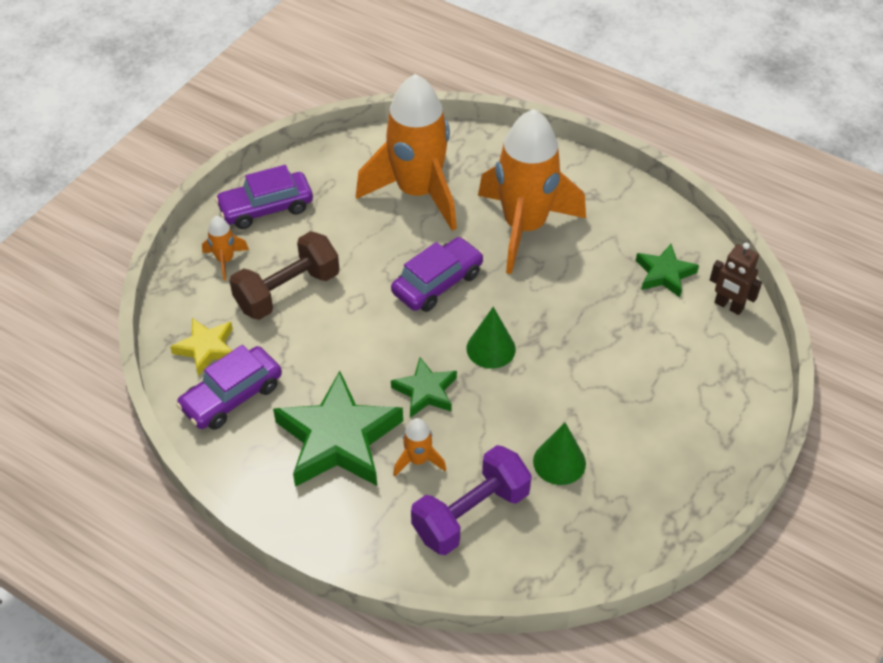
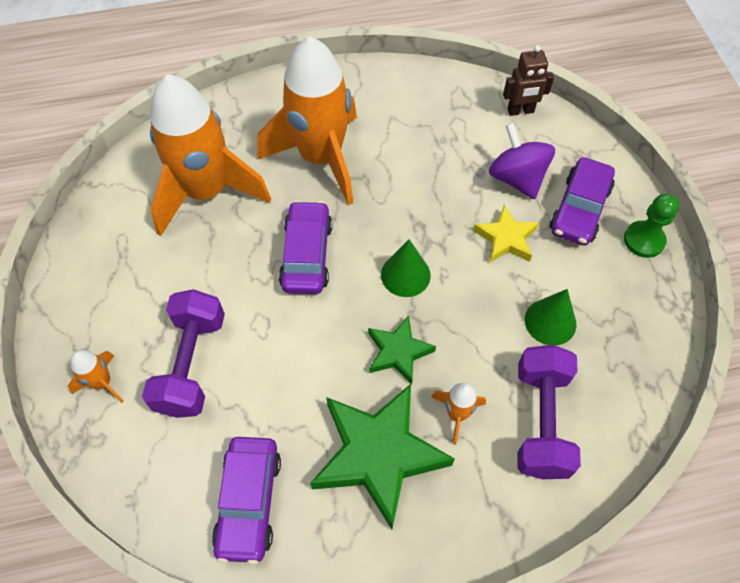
camera: 45 degrees left, 10 degrees up
(206, 348) = (176, 479): yellow star -> yellow star (506, 238)
(266, 208) = (88, 305): purple car -> purple car (579, 209)
(287, 291) = (191, 364): brown dumbbell -> purple dumbbell
(660, 350) = (517, 178): none -> purple spinning top
(664, 274) = (455, 119): green star -> none
(710, 471) = (643, 240): none -> green pawn

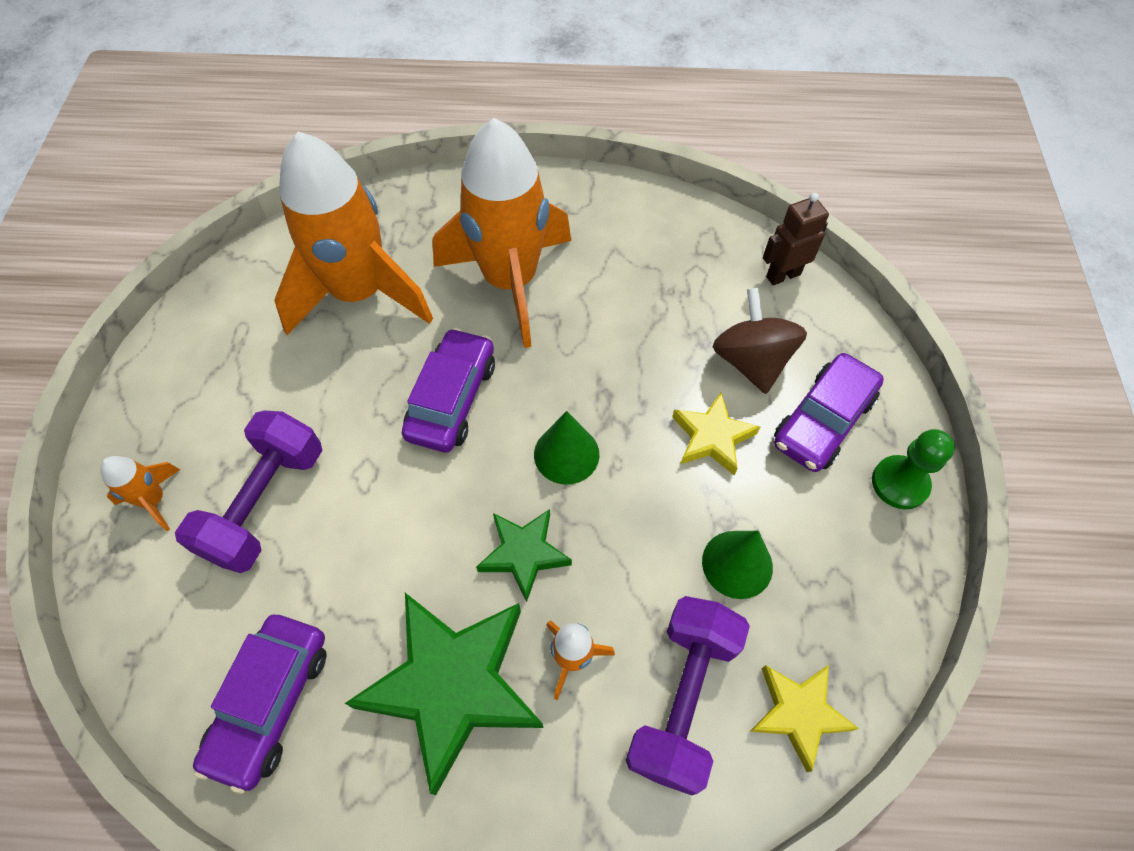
camera: 15 degrees right, 0 degrees up
(517, 178) = (751, 361): purple spinning top -> brown spinning top
(520, 111) = (783, 275): brown robot -> brown robot turned 150 degrees clockwise
(621, 409) = (798, 713): none -> yellow star

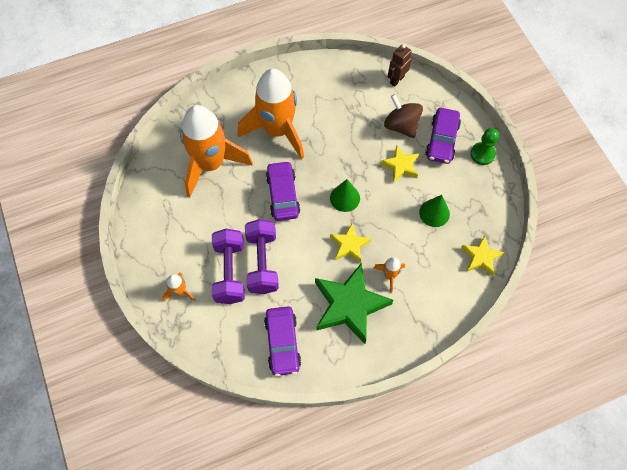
camera: 25 degrees left, 5 degrees up
(524, 554) = (349, 245): green star -> yellow star
(682, 699) = (437, 271): purple dumbbell -> purple dumbbell (262, 262)

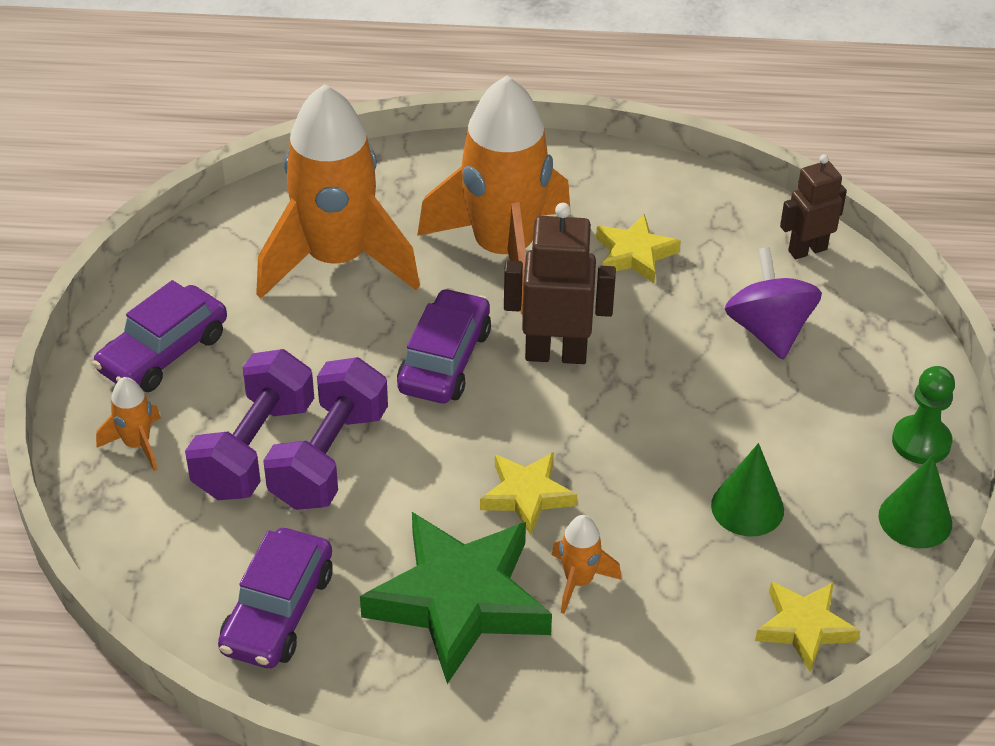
camera: 25 degrees right, 20 degrees down
(325, 172) = (556, 354): none -> brown robot
(345, 198) = (569, 411): green cone -> green cone (915, 519)
(401, 126) = (768, 330): brown spinning top -> purple spinning top
(401, 166) = (724, 398): yellow star -> yellow star (634, 254)
(442, 140) = (843, 386): purple car -> purple car (163, 353)

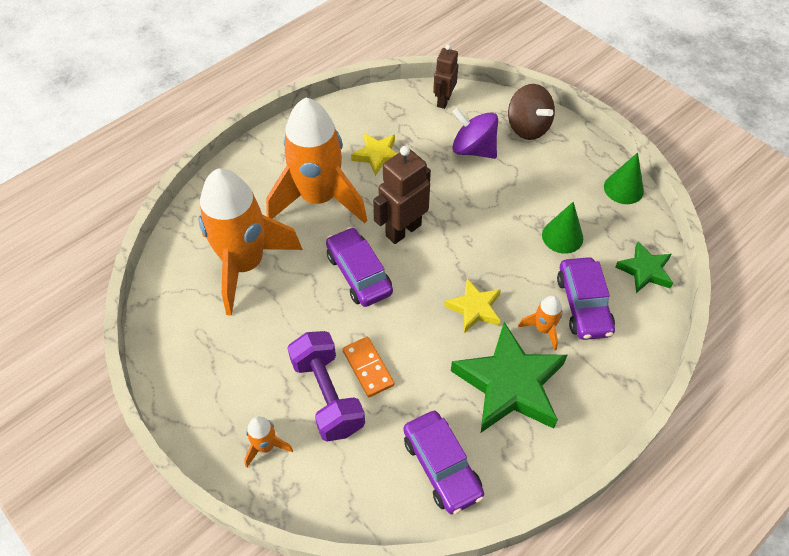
camera: 45 degrees left, 10 degrees up
(163, 353) = (217, 386): purple car -> purple car (583, 305)
(329, 458) = (368, 368): purple dumbbell -> orange domino
(804, 627) = (645, 270): yellow star -> green star
(881, 356) = (528, 127): none -> brown spinning top
(921, 442) = (586, 153): green pawn -> none

